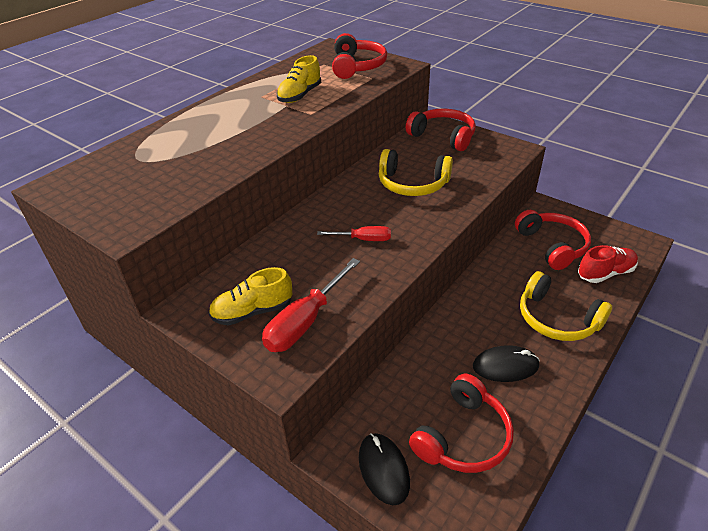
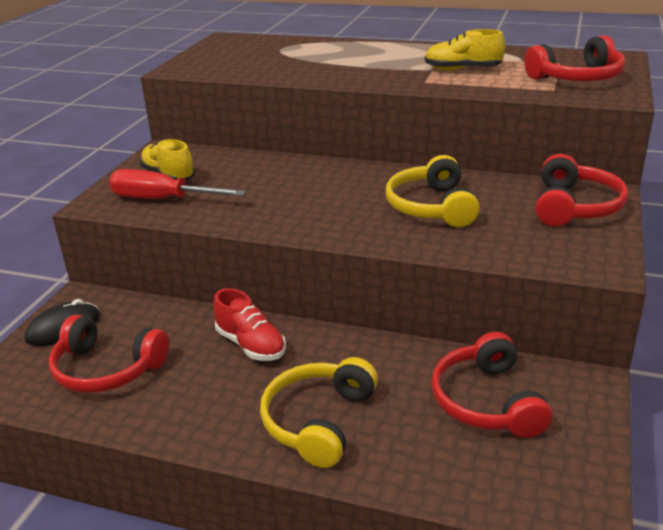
camera: 70 degrees right, 10 degrees down
(363, 239) = (299, 200): red screwdriver -> none
(505, 366) = (215, 385): black mouse -> none
(552, 246) = (486, 401): red headphones -> red headphones turned 120 degrees clockwise
(605, 273) = (454, 466): red shoe -> red shoe (251, 345)

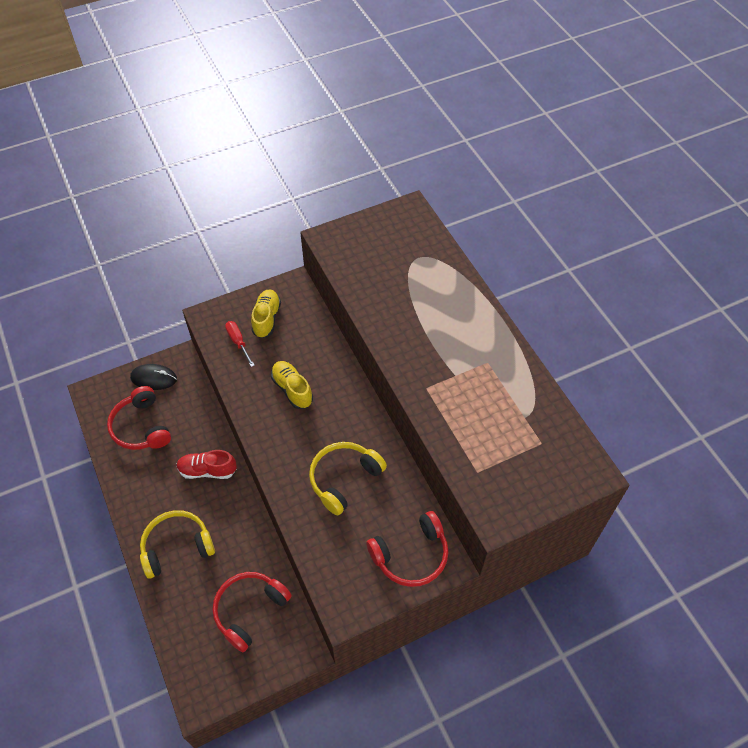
camera: 45 degrees right, 25 degrees up
(163, 200) = (238, 342): red screwdriver -> red screwdriver, size x0.60
(251, 345) = (207, 470): red shoe -> red shoe turned 90 degrees clockwise
(462, 70) = (471, 393): yellow shoe -> yellow shoe (292, 389)
(577, 78) = (516, 472): red headphones -> none

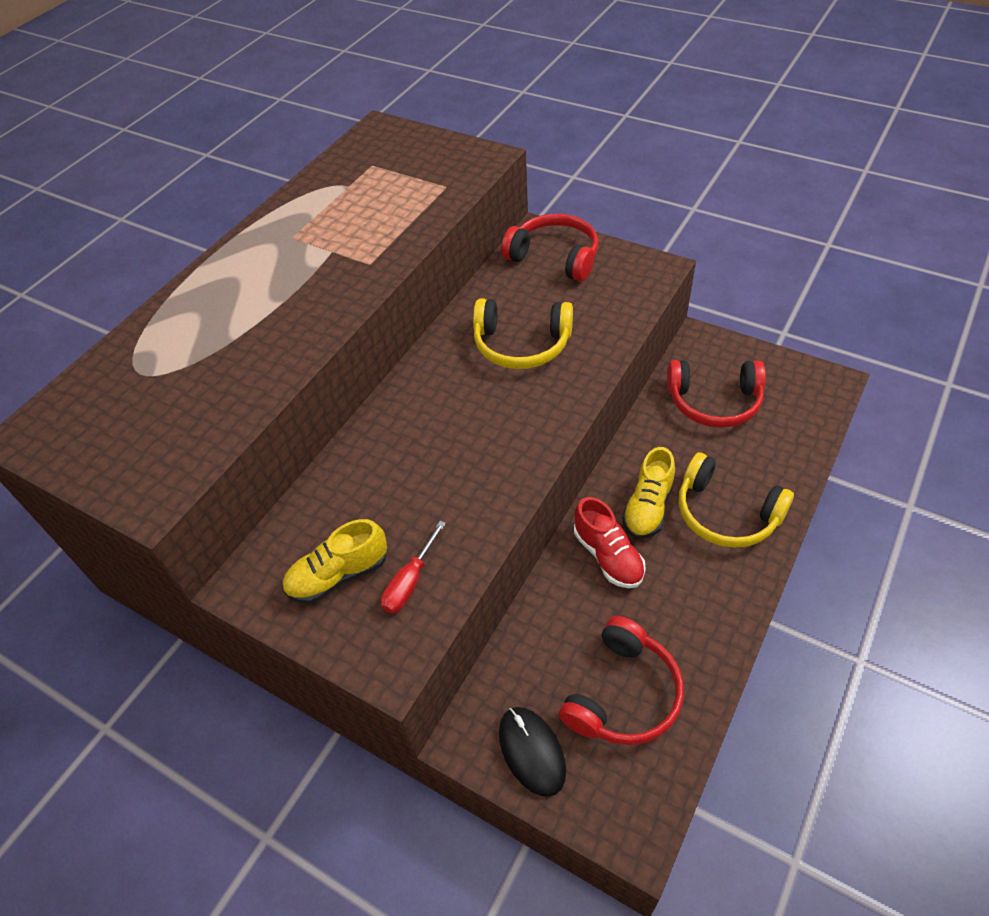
camera: 120 degrees left, 5 degrees down
(292, 389) = (441, 463): yellow shoe -> yellow shoe (648, 507)

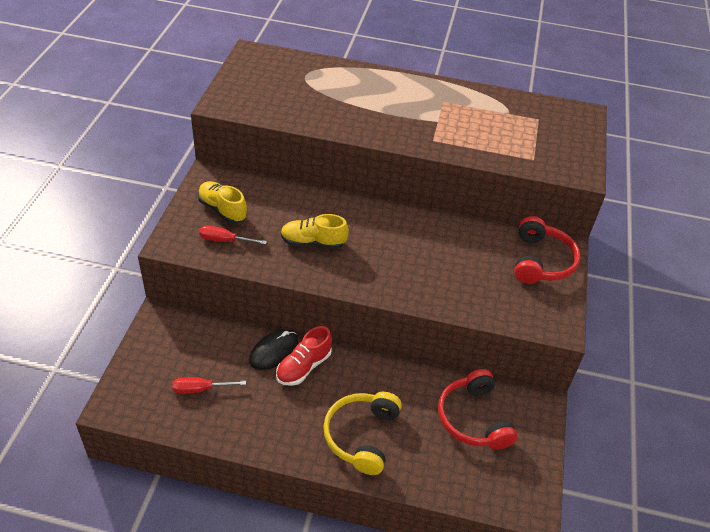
camera: 65 degrees right, 5 degrees down
(521, 345) = (436, 257): yellow headphones -> none
(532, 751) = (156, 348): black mouse -> black mouse (274, 351)
(623, 694) = (200, 389): red headphones -> red screwdriver
(648, 507) = (352, 385): yellow shoe -> yellow shoe (313, 242)

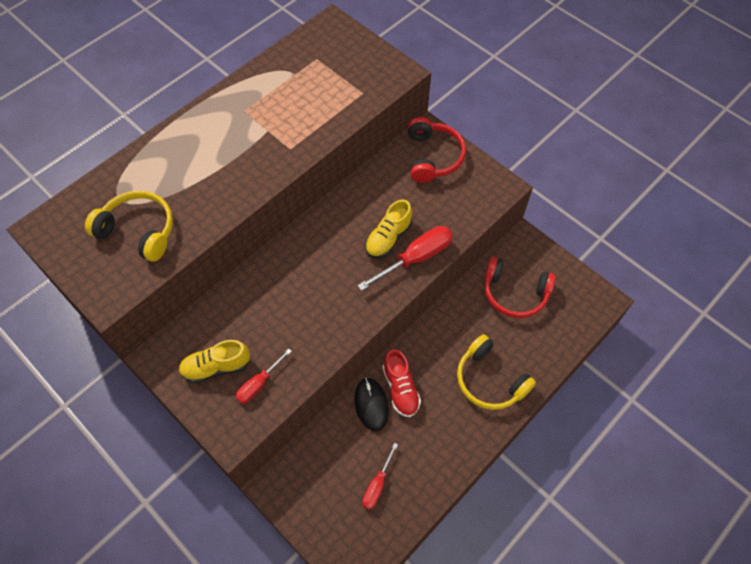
camera: 55 degrees left, 15 degrees up
(287, 95) = (139, 230): none -> yellow headphones
(313, 242) = (309, 310): yellow shoe -> yellow shoe (388, 238)
(422, 292) = (415, 258): none -> red screwdriver
(541, 261) = (433, 157): red headphones -> red headphones turned 45 degrees clockwise

